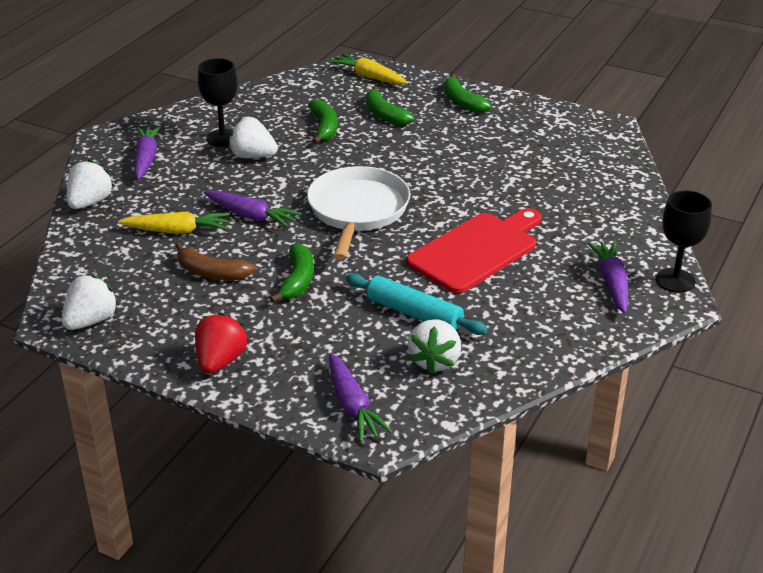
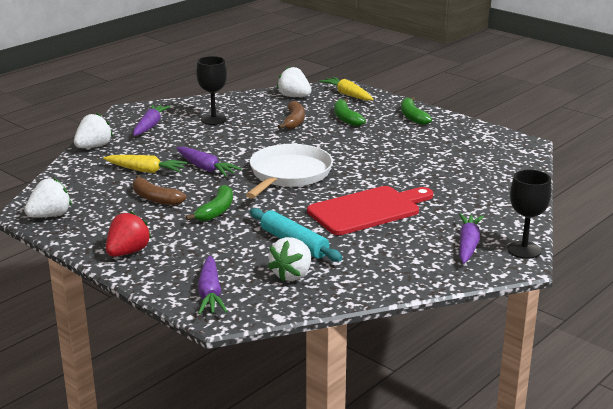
camera: 15 degrees right, 10 degrees down
(252, 156) = (229, 133): white strawberry -> white strawberry (294, 96)
(324, 127) = (294, 121): green banana -> brown banana

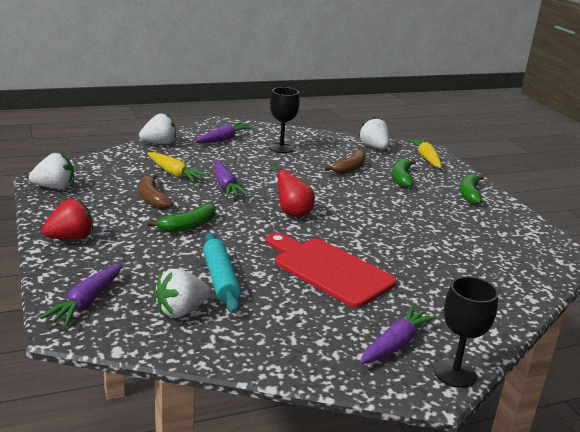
camera: 25 degrees right, 0 degrees up
(289, 174) = (291, 212): white pan -> red pear
(368, 210) = (328, 270): red cutting board -> red cutting board turned 135 degrees counterclockwise

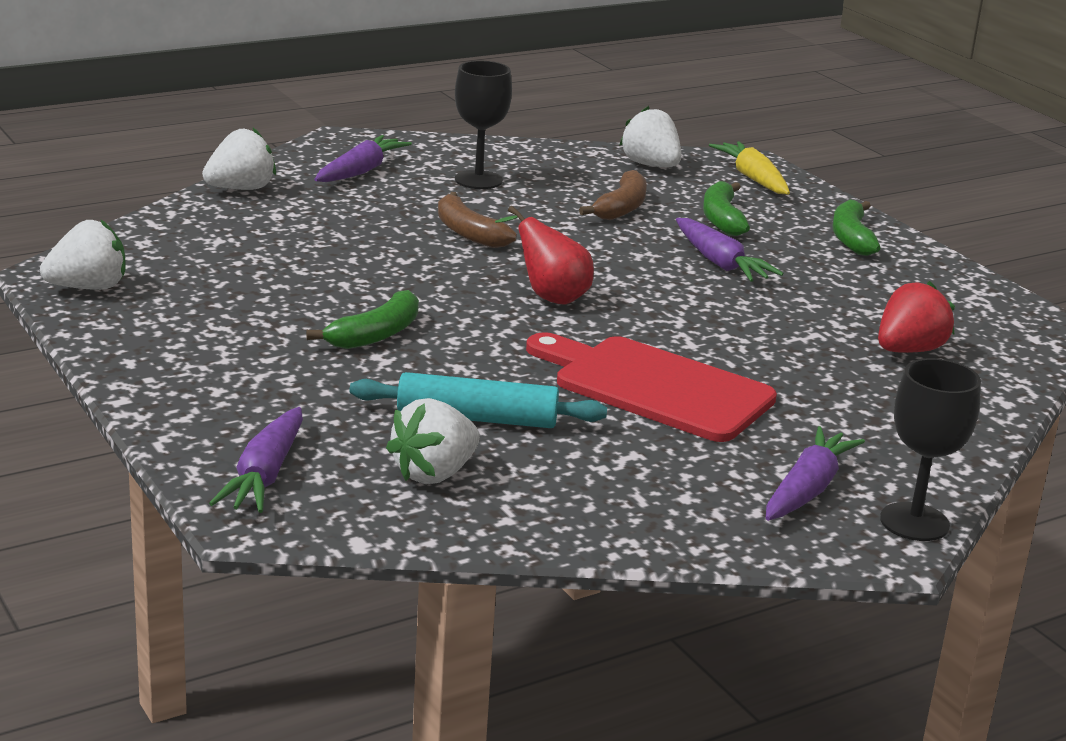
camera: 10 degrees left, 0 degrees up
(71, 238) = (174, 374): red strawberry -> red strawberry (908, 350)
(152, 199) = (284, 293): brown banana -> brown banana (468, 233)
(174, 173) = (300, 244): yellow carrot -> none
(220, 279) = (477, 418): turquoise rolling pin -> turquoise rolling pin turned 60 degrees counterclockwise
(225, 186) = (407, 259): purple carrot -> purple carrot (720, 263)

